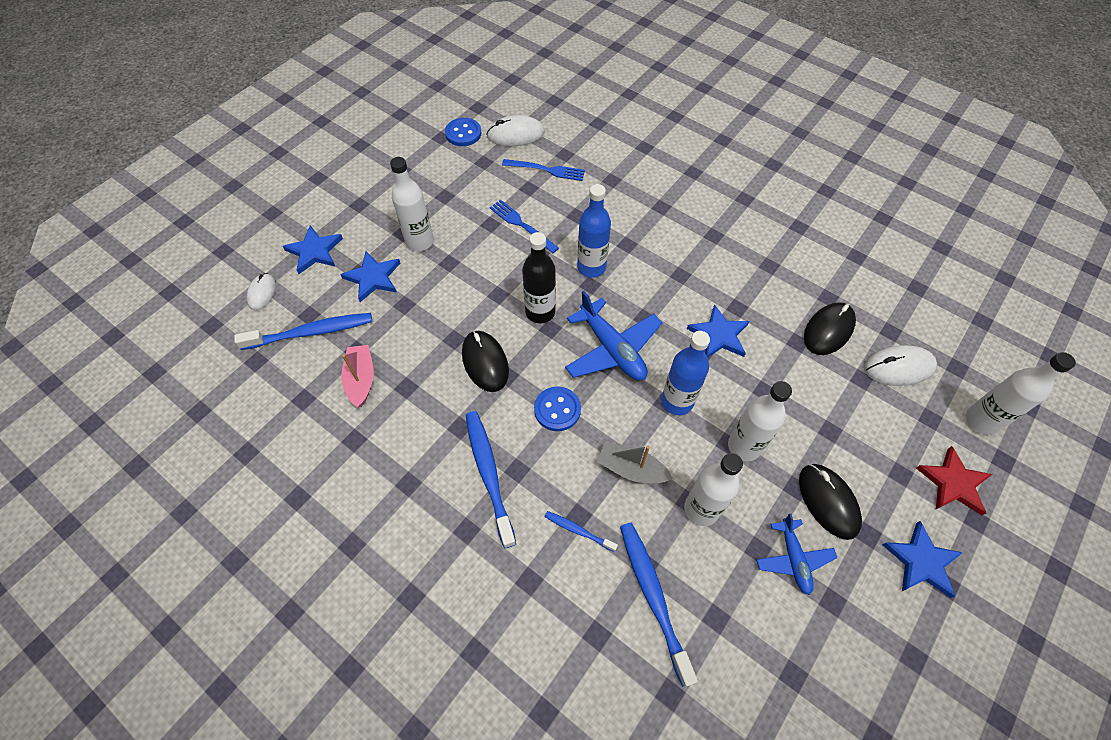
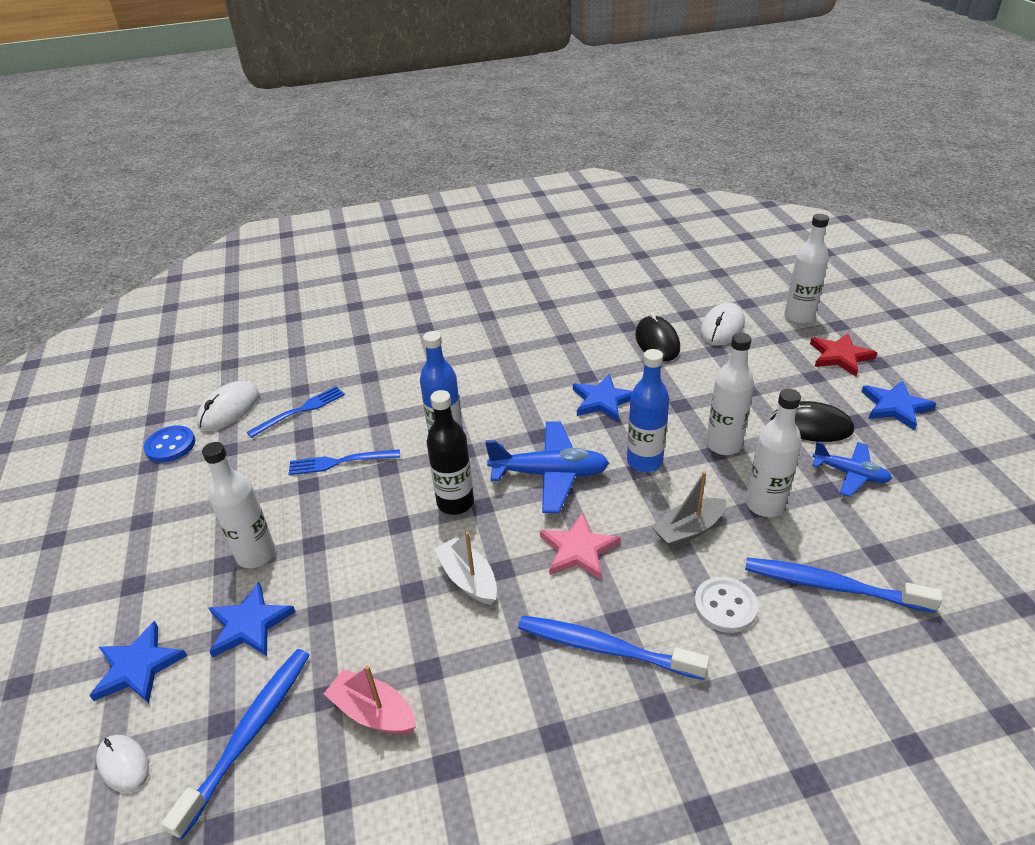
camera: 50 degrees left, 20 degrees down
(485, 362) = (468, 579): black mouse -> white boat
(557, 409) = (578, 550): blue button -> pink star
(578, 530) = (725, 606): blue toothbrush -> white button

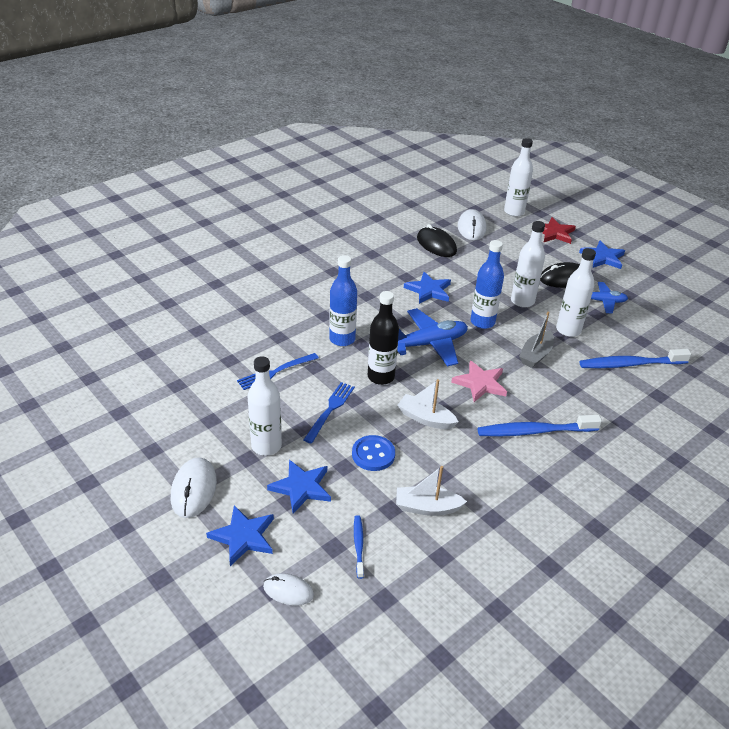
camera: 30 degrees left, 0 degrees up
(170, 445) = (124, 394): blue button -> blue button (373, 454)
(229, 409) = (150, 357): white mouse -> white mouse (194, 489)
(249, 734) = (358, 545): blue toothbrush -> blue toothbrush, size x0.51
(301, 410) = (212, 344): blue fork -> blue fork (330, 409)
(373, 712) = (427, 507): pink boat -> white boat
(725, 606) = (583, 390): white button -> none

